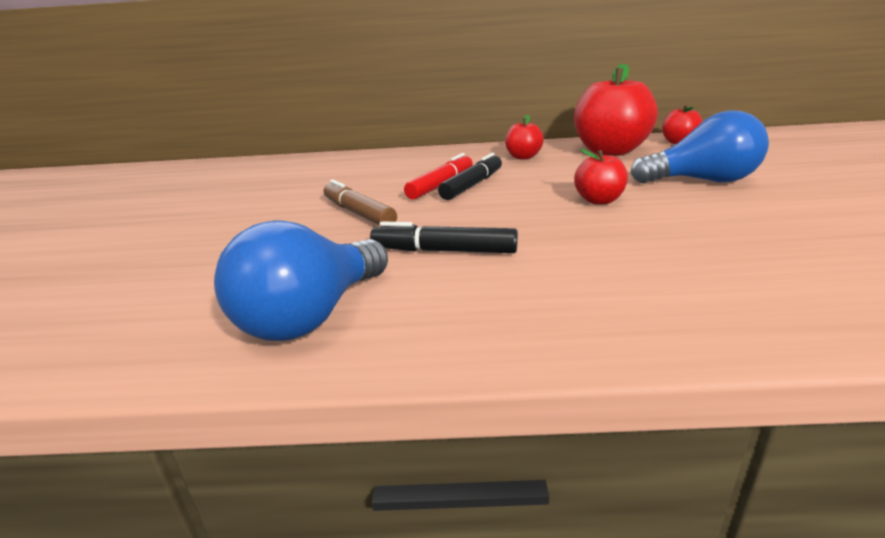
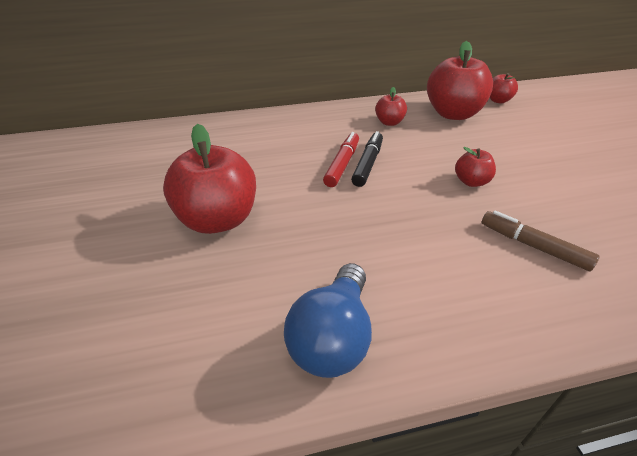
camera: 15 degrees left, 15 degrees up
(266, 218) = (218, 219): none -> red apple
(358, 213) = (295, 208): brown marker -> brown marker (533, 246)
(444, 251) = (388, 252): black marker -> none
(702, 181) = (532, 154): blue light bulb -> none

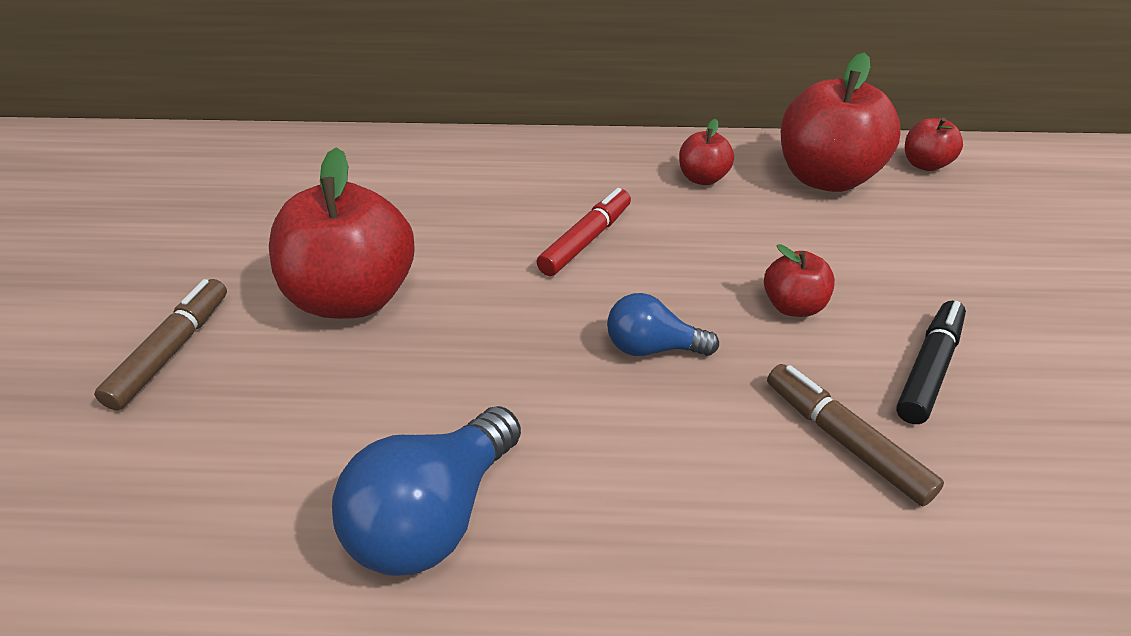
camera: 15 degrees right, 0 degrees up
(110, 273) = (171, 351): none -> brown marker
(367, 164) = (628, 246): black marker -> black marker (928, 369)
(409, 216) = (652, 348): none -> blue light bulb

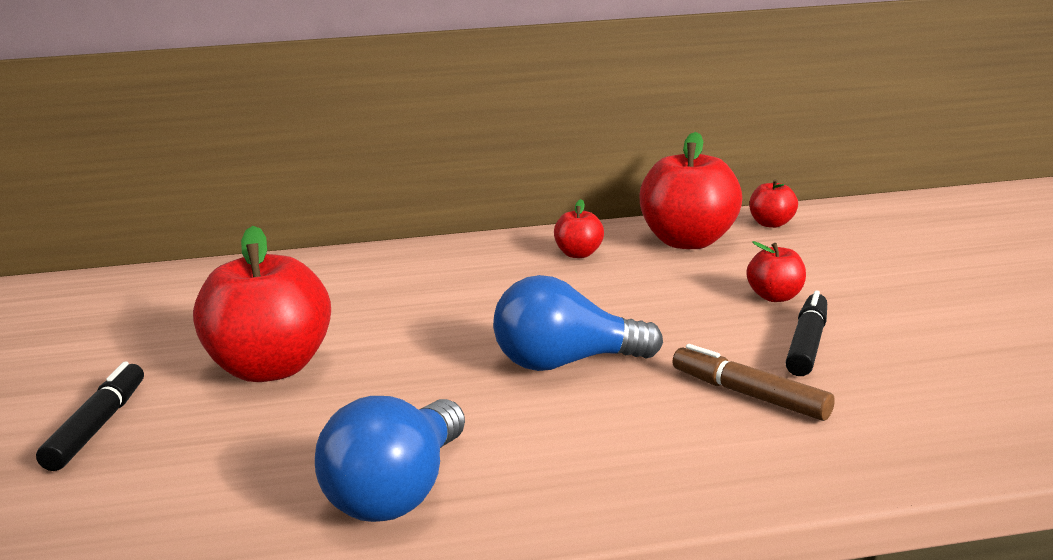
camera: 10 degrees left, 20 degrees down
(171, 351) = (98, 426): brown marker -> black marker
(585, 240) = (483, 305): red marker -> none
(652, 348) = (565, 363): blue light bulb -> blue light bulb, size x1.64
(792, 306) = (682, 322): red apple -> red apple (775, 297)

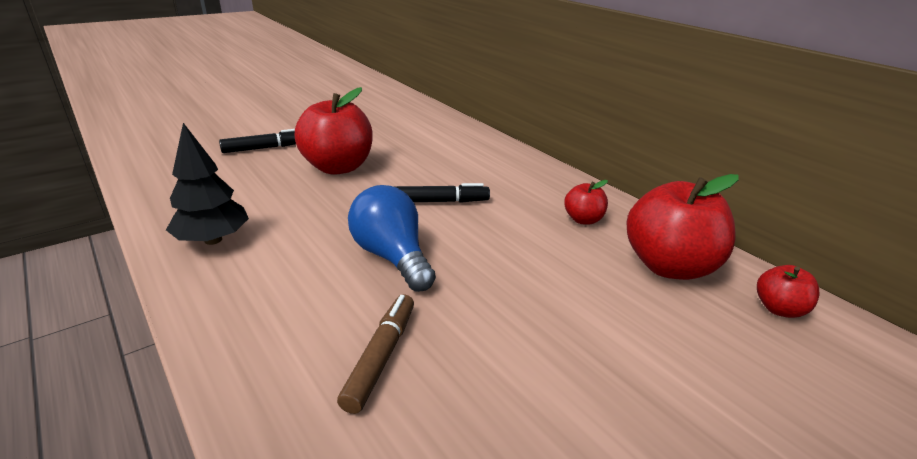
camera: 60 degrees right, 10 degrees up
(399, 492) = (213, 240): blue light bulb -> black tree
(775, 297) = (591, 341): red apple -> none
(807, 344) = (499, 379): black marker -> black marker (440, 201)

